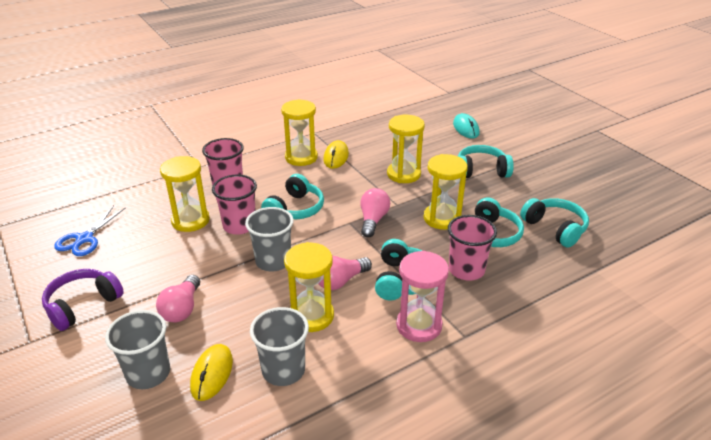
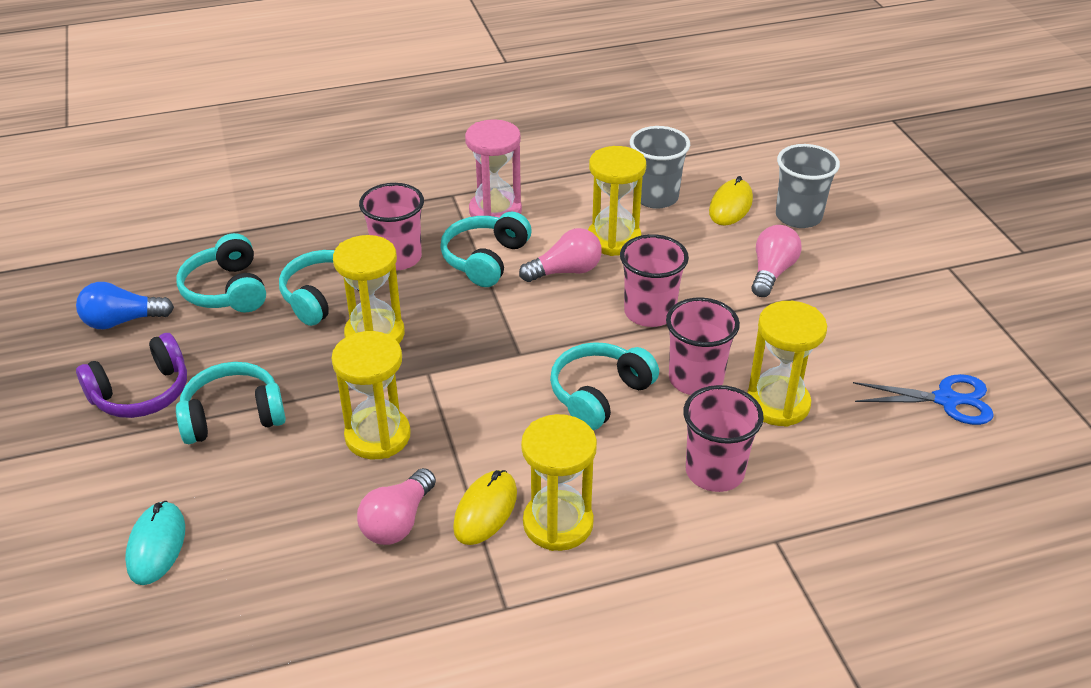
camera: 165 degrees left, 5 degrees up
(82, 305) = (902, 298): purple headphones -> purple headphones (141, 393)
(85, 239) = (946, 400): blue scissors -> blue scissors turned 60 degrees clockwise
(273, 261) = (649, 312): grey cup -> pink cup
(373, 220) = (481, 350): pink light bulb -> pink light bulb (398, 521)
(481, 171) = (233, 416): turquoise headphones -> turquoise headphones turned 150 degrees clockwise
(592, 201) = (122, 321): none -> blue light bulb

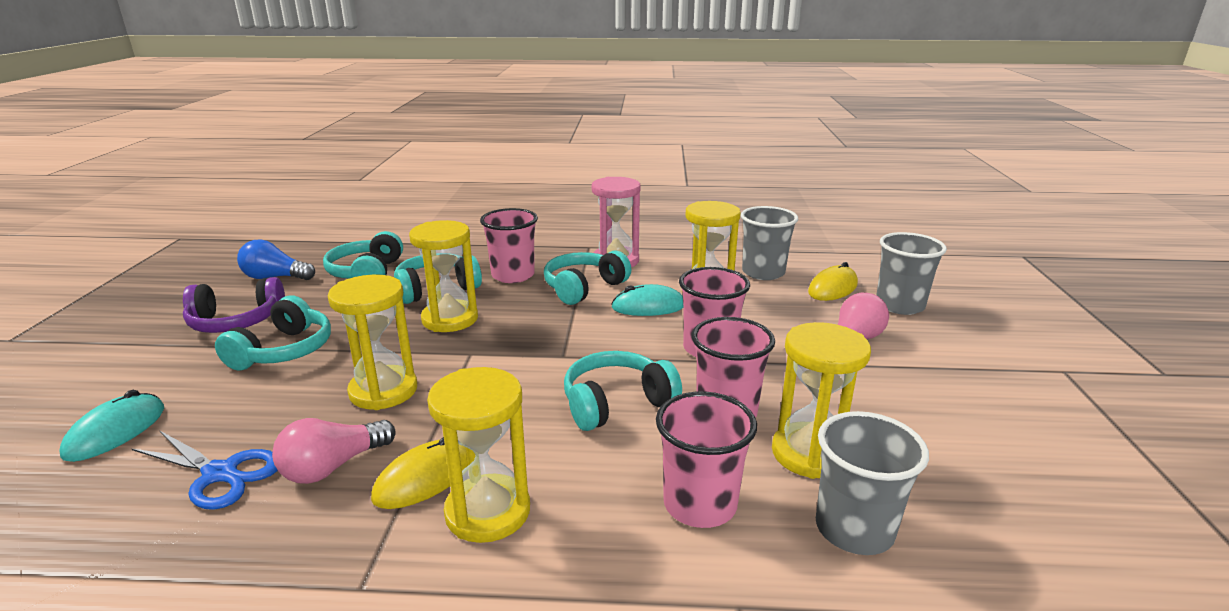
camera: 20 degrees right, 15 degrees down
(233, 416) = (284, 351): turquoise headphones -> turquoise headphones turned 105 degrees clockwise
(565, 271) = (648, 306): pink light bulb -> turquoise mouse
(831, 461) = (854, 529): none -> grey cup
(946, 400) = (1036, 498): blue scissors -> blue scissors (220, 473)

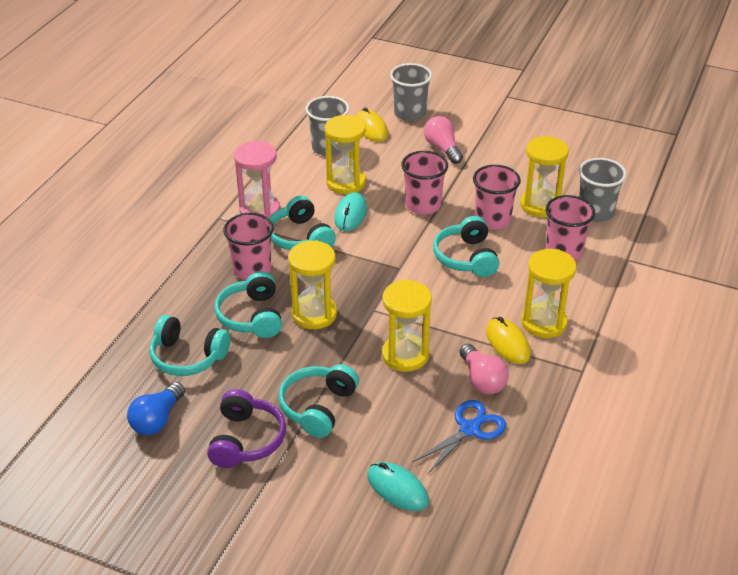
camera: 70 degrees left, 15 degrees up
(284, 351) = (318, 407): turquoise headphones -> turquoise headphones turned 105 degrees counterclockwise

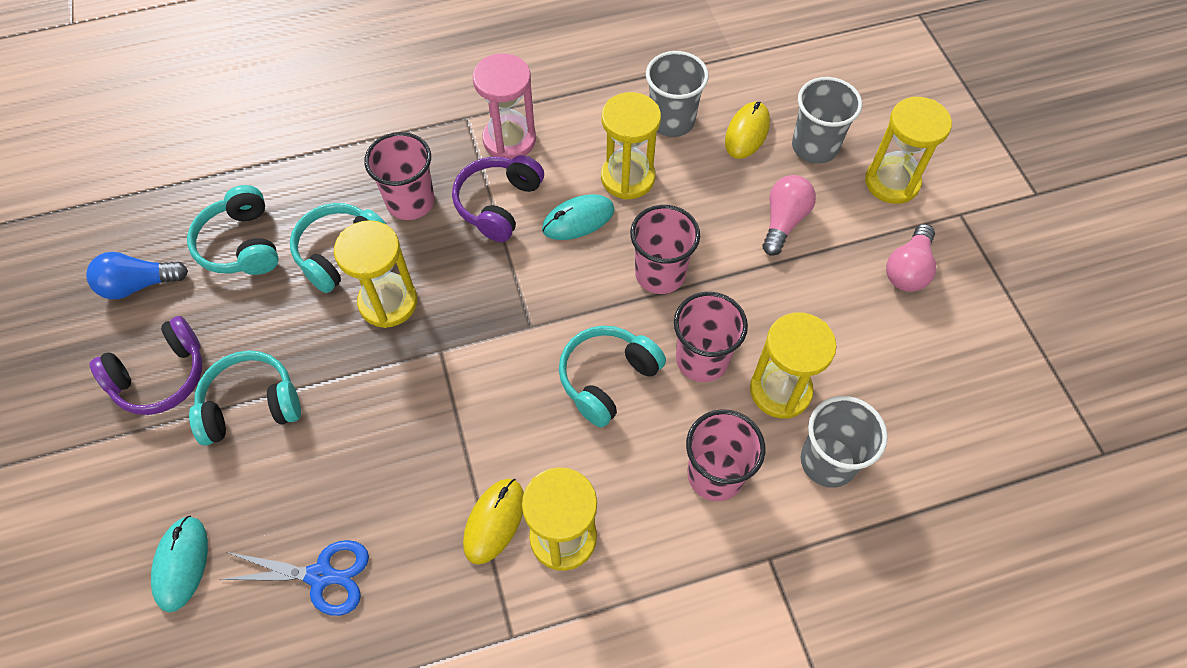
camera: 50 degrees right, 20 degrees up
(300, 237) = (498, 204): turquoise headphones -> purple headphones
(405, 355) = (391, 430): yellow hourglass -> yellow hourglass (892, 182)
(482, 380) = (411, 535): pink light bulb -> pink light bulb (908, 269)

